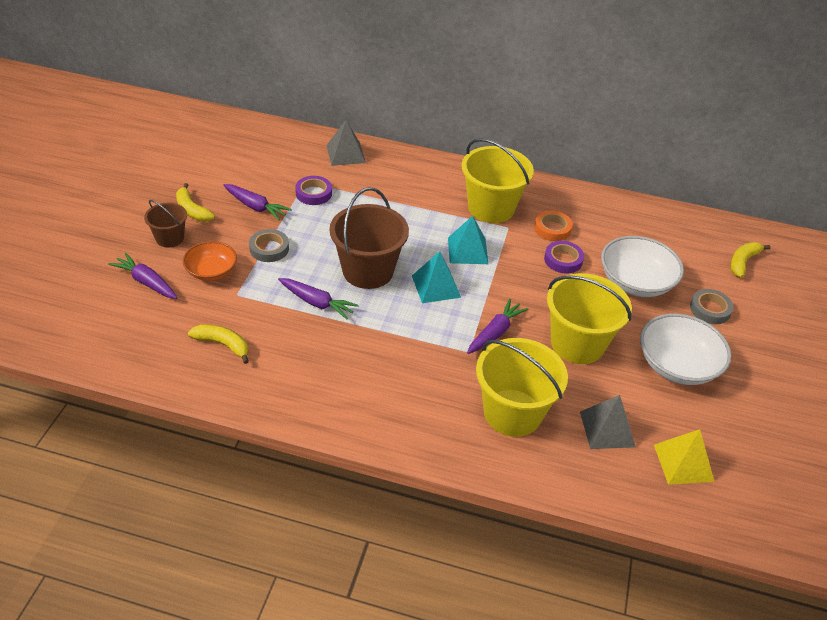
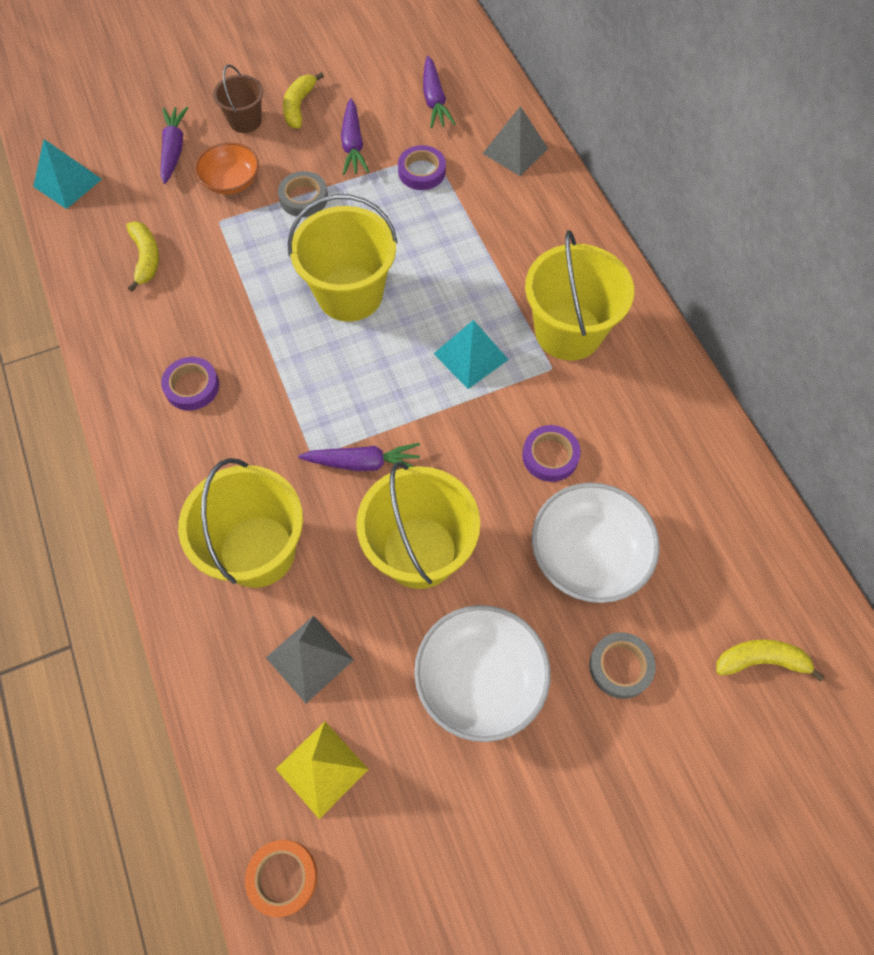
camera: 55 degrees right, 20 degrees up
(316, 302) = (264, 286): purple carrot -> purple carrot (434, 100)
(356, 378) = (192, 386): none -> purple tape
(368, 271) = (350, 294): brown bucket -> yellow bucket
(436, 286) = (384, 365): turquoise pyramid -> turquoise pyramid (67, 182)
(552, 229) = (596, 412): orange tape -> orange tape (282, 877)

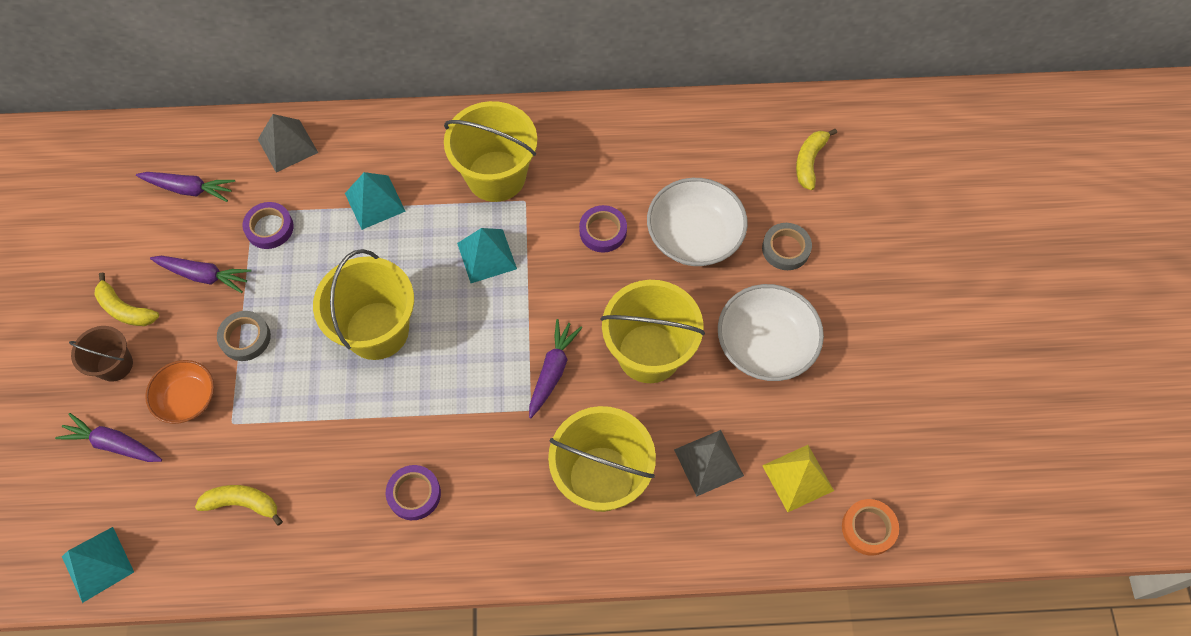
camera: 70 degrees left, 0 degrees up
(487, 240) = (375, 202): none -> turquoise pyramid

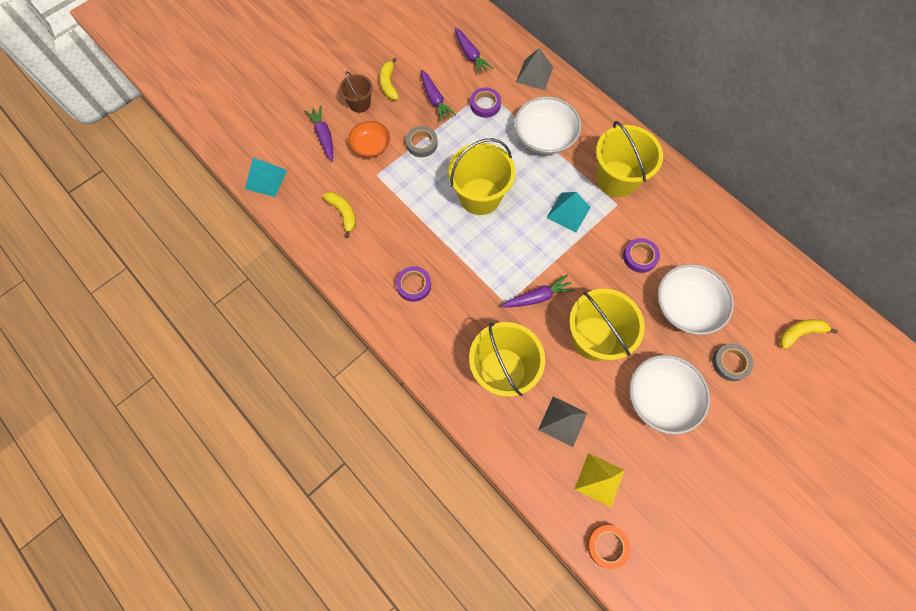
camera: 50 degrees right, 5 degrees up
(375, 202) = (544, 137): turquoise pyramid -> white bowl

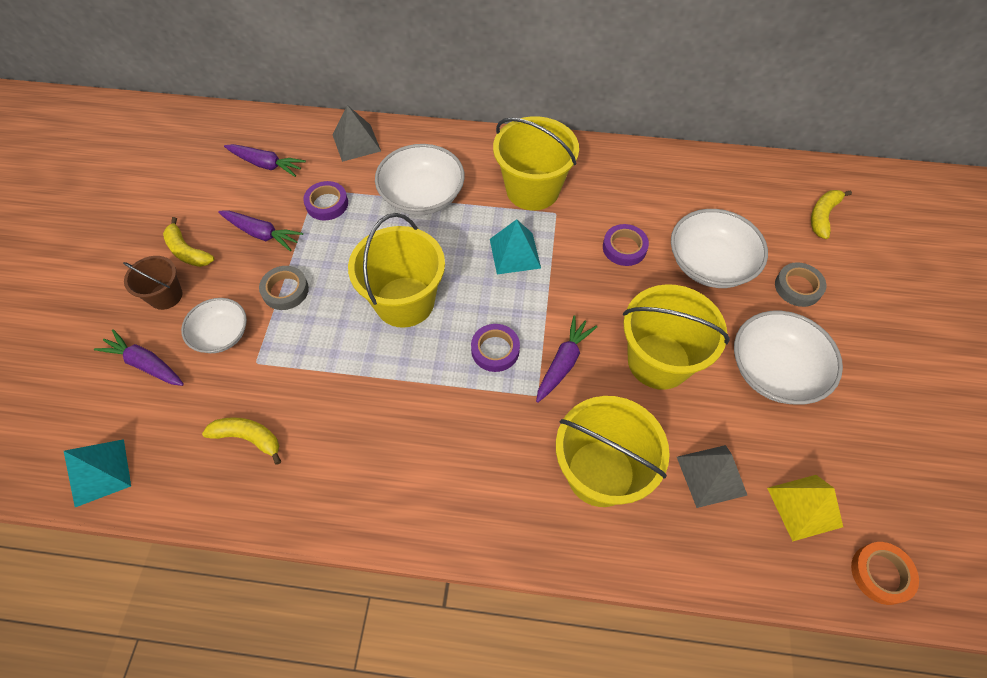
camera: 40 degrees left, 10 degrees down
(371, 146) = (221, 334): orange bowl -> white bowl
(413, 285) = (413, 457): purple tape -> purple tape (495, 350)

